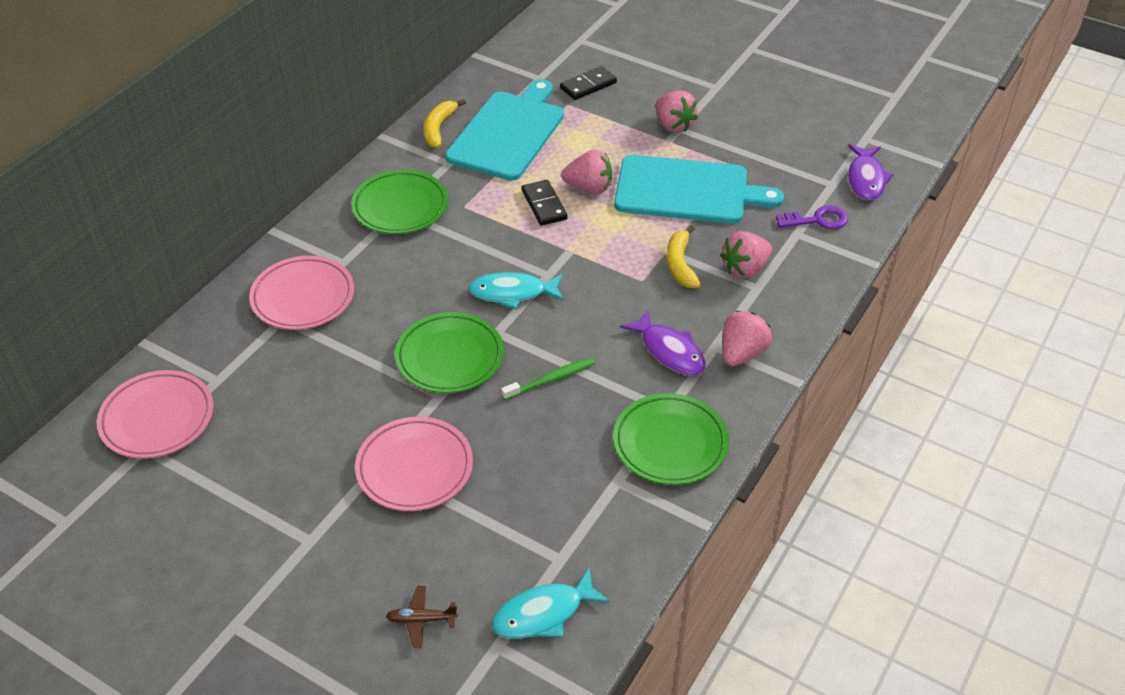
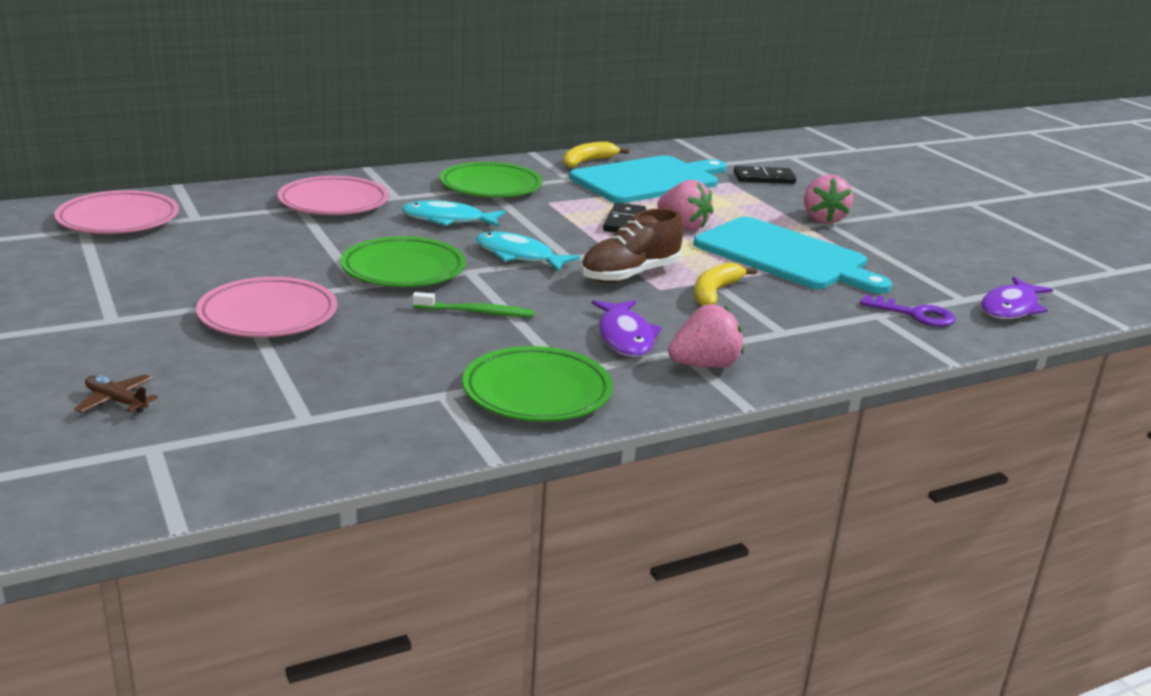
camera: 30 degrees right, 20 degrees down
(543, 613) = (230, 446): turquoise fish -> turquoise fish (448, 220)
(608, 274) = (630, 275): none -> brown shoe
(745, 269) = (784, 317): pink strawberry -> none

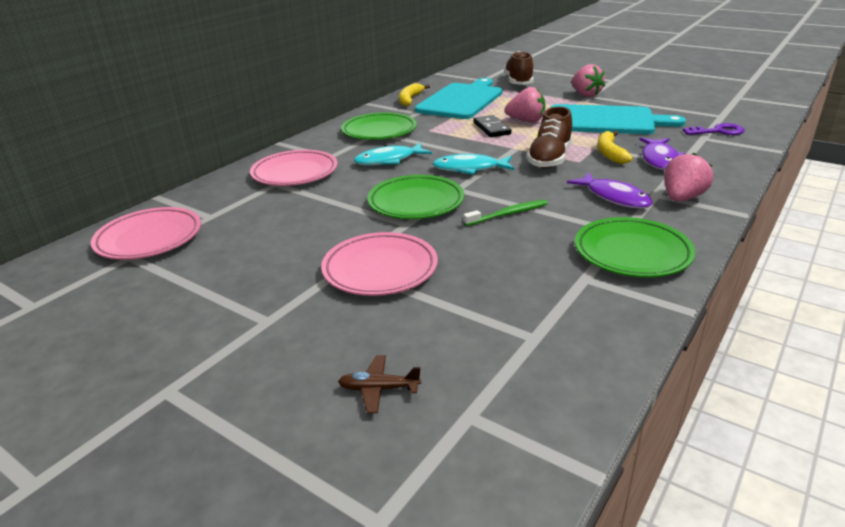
camera: 25 degrees left, 5 degrees up
(764, 178) = (518, 82): black domino -> brown shoe
(1011, 308) = (748, 113): purple fish -> purple fish (659, 159)

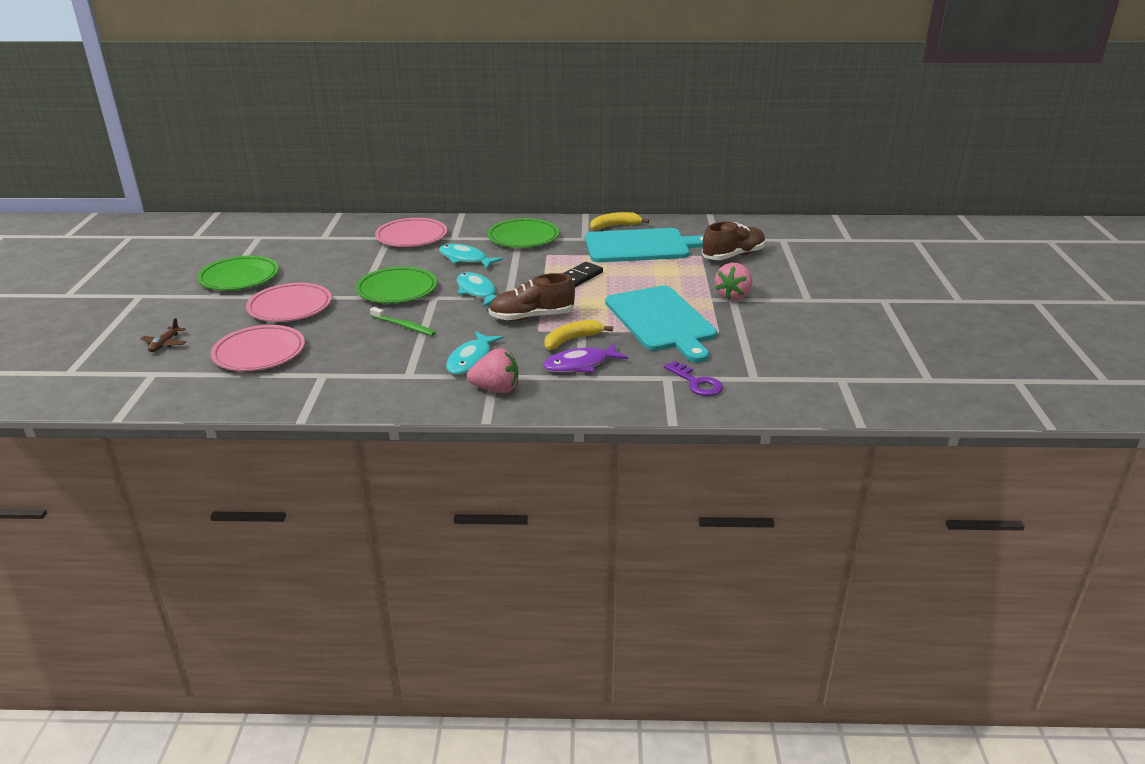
camera: 55 degrees right, 0 degrees up
(149, 238) = (283, 233): pink plate -> pink plate (259, 353)
(379, 389) = (165, 344): brown plane -> brown plane turned 135 degrees counterclockwise
(526, 121) = (617, 286): pink strawberry -> none
(614, 197) = (471, 360): purple fish -> turquoise fish
(632, 253) = (374, 385): green plate -> green plate (239, 278)

